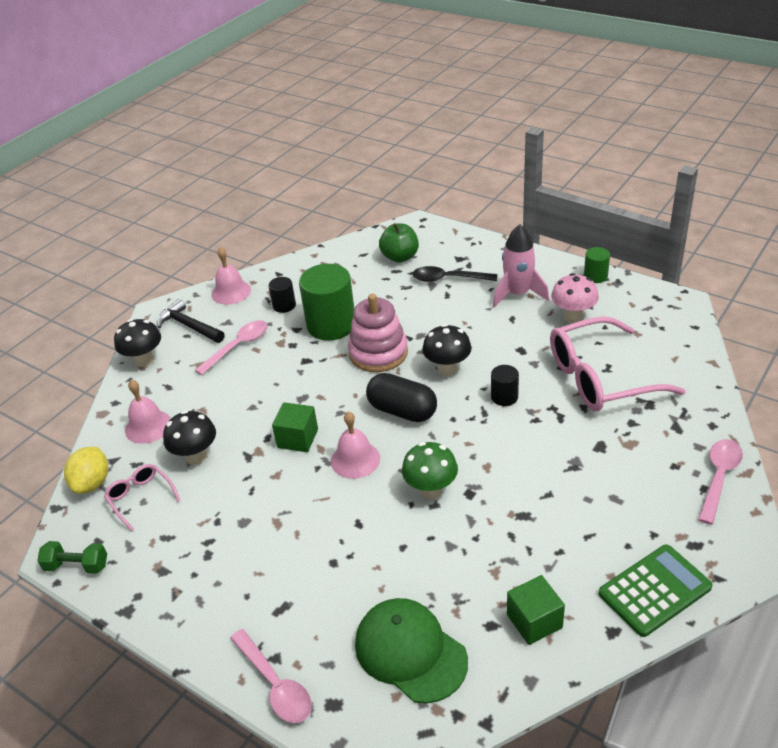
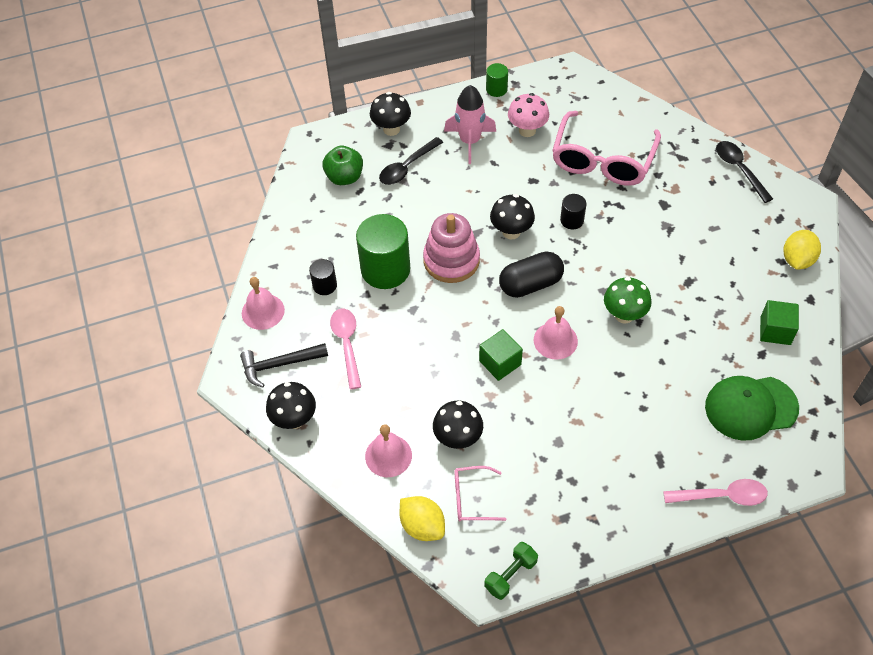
camera: 55 degrees left, 15 degrees up
(477, 251) = (391, 129): none -> black mushroom
(654, 590) = (797, 260): green calculator -> yellow lemon
(719, 478) = (739, 170): pink spoon -> black spoon

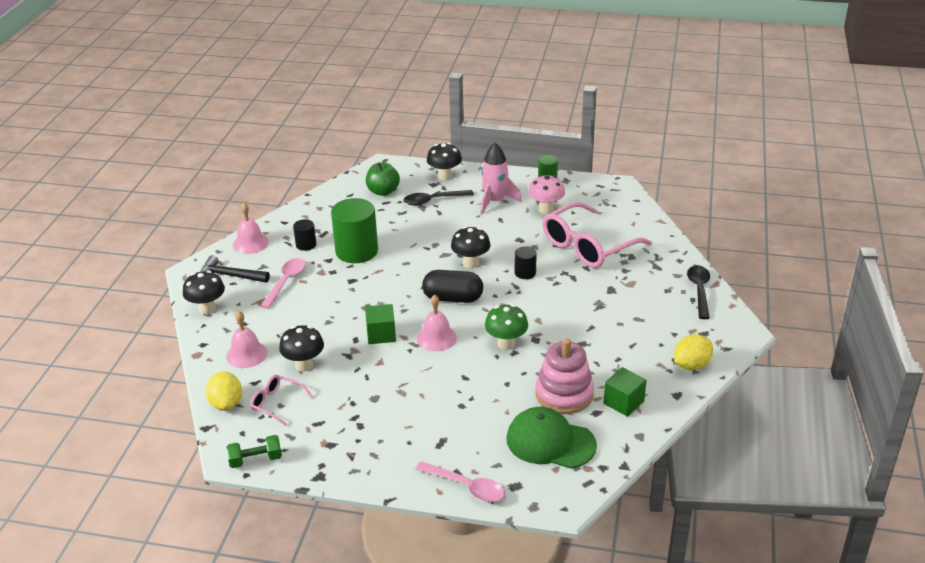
camera: 30 degrees right, 20 degrees down
(451, 260) = (409, 263): pink stacking toy -> pink stacking toy (564, 394)

